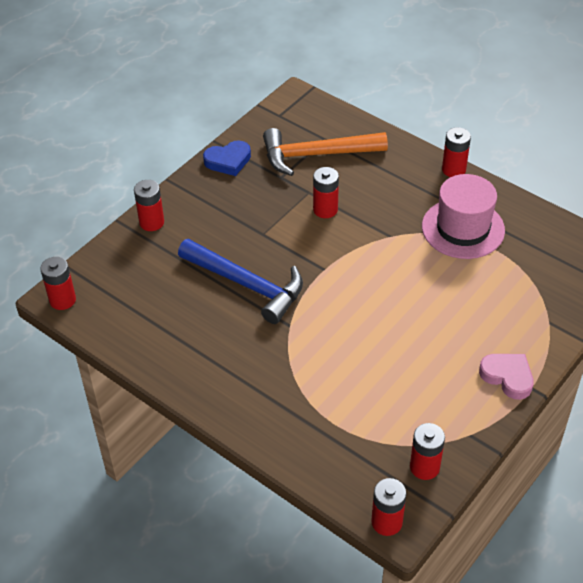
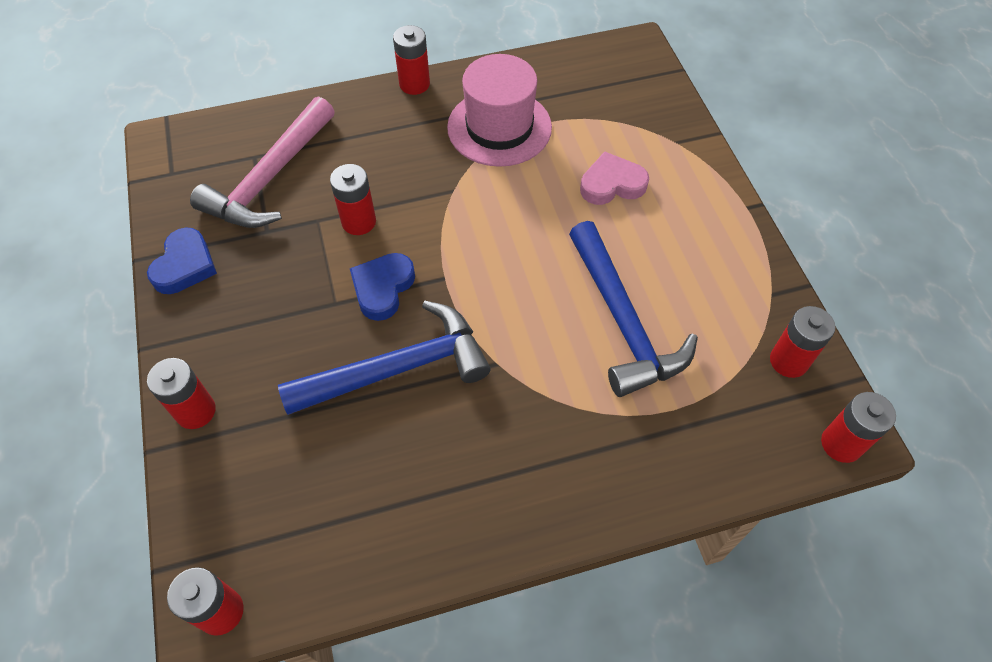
camera: 55 degrees left, 10 degrees up
(291, 247) = (383, 288): none -> blue heart
(316, 155) = (269, 179): orange hammer -> pink hammer
(373, 368) = (623, 322): none -> blue hammer
(507, 377) = (719, 217): pink heart -> pink heart (612, 184)

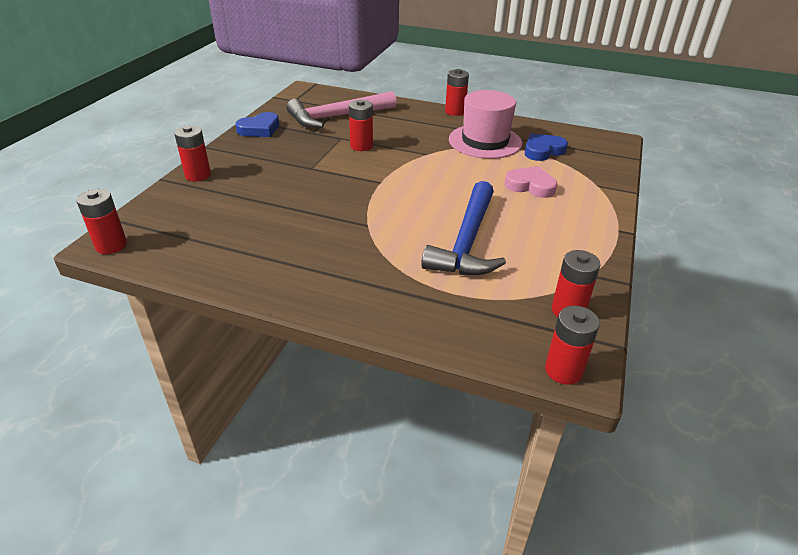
camera: 35 degrees right, 20 degrees down
(383, 288) = (342, 172): blue heart -> blue heart (543, 151)
(399, 368) = (312, 203): blue hammer -> none

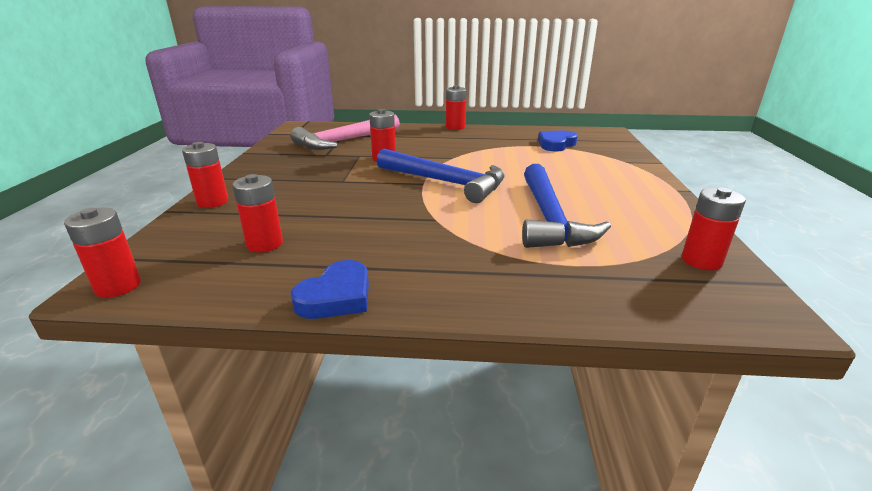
camera: 15 degrees left, 10 degrees down
(259, 129) = (267, 157): blue heart -> blue heart (336, 297)
(401, 184) = (446, 182): none -> blue hammer
(485, 141) = (499, 143): pink hat -> none
(530, 186) = (568, 169): pink heart -> none
(563, 370) = (756, 318): red battery -> red battery (265, 244)

